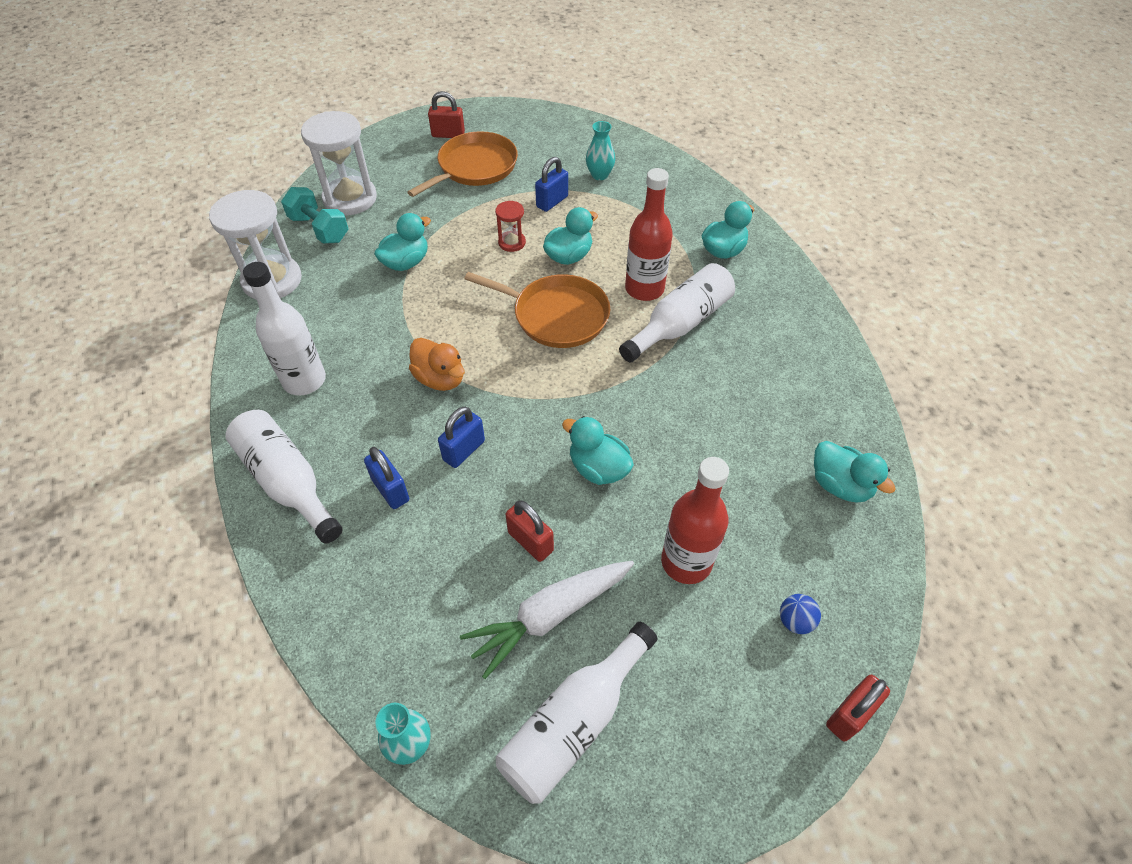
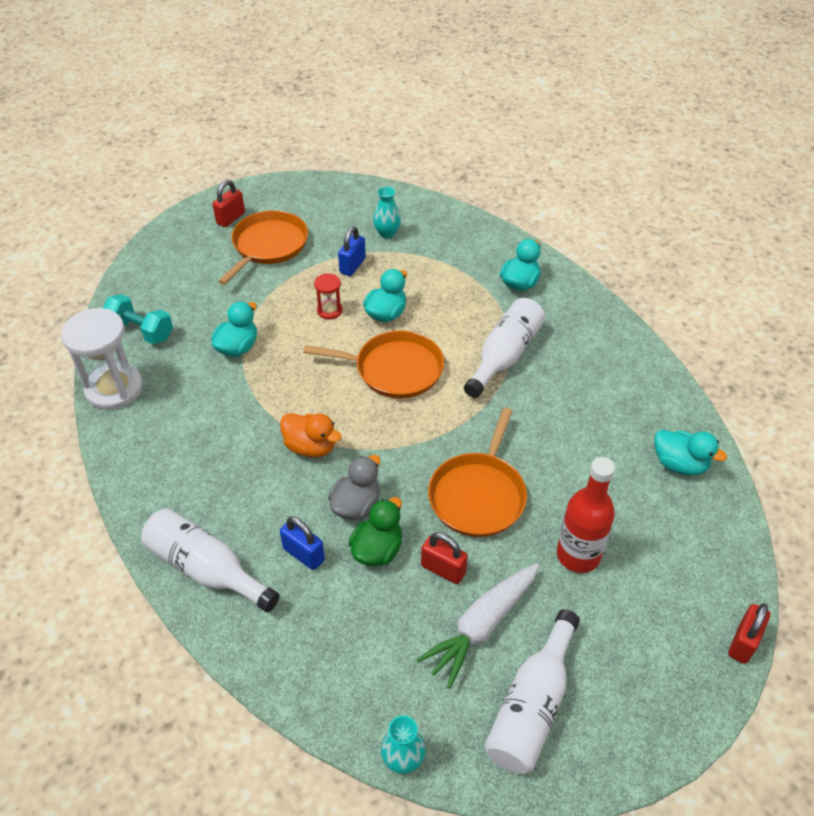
camera: 15 degrees left, 5 degrees down
(304, 380) = (184, 475): white bottle -> none
(350, 199) = (159, 296): white hourglass -> none
(448, 135) = (231, 218): red padlock -> red padlock turned 45 degrees counterclockwise
(464, 450) = (356, 505): blue padlock -> grey duck
(468, 503) = (377, 550): none -> green duck
(598, 468) = (478, 495): turquoise duck -> orange pan
(644, 289) = (463, 330): red bottle -> none
(795, 621) = (679, 581): blue ball -> none

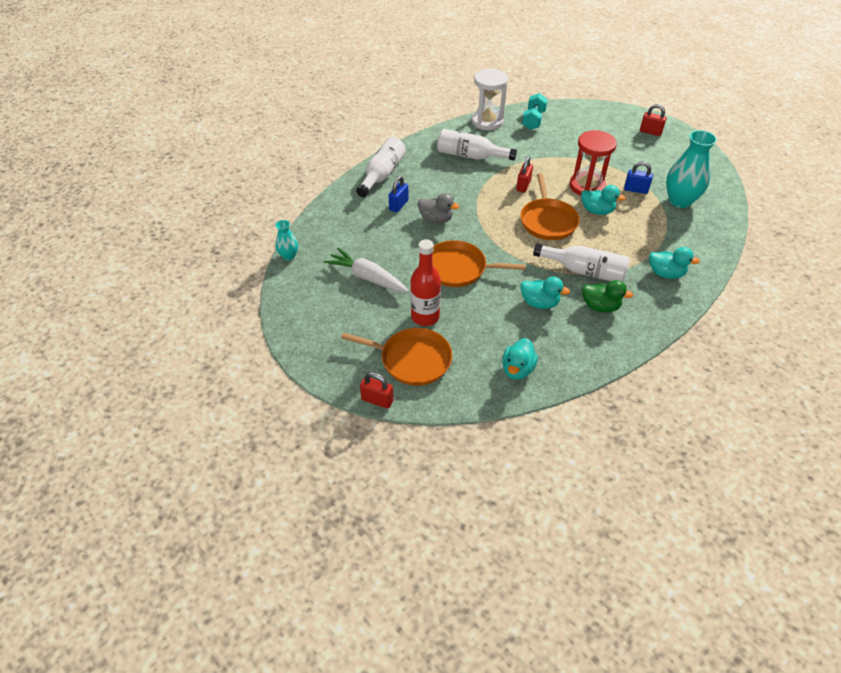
camera: 80 degrees right, 0 degrees up
(238, 347) = (537, 156): turquoise duck -> turquoise duck (539, 303)
(268, 246) = (633, 151): orange pan -> orange pan (412, 359)
(311, 447) = (472, 196): orange duck -> none
(329, 310) = (587, 186): red hourglass -> red hourglass, size x2.05
(377, 550) = (408, 231): green duck -> green duck (600, 306)
(387, 233) = (680, 201): turquoise vase -> turquoise vase, size x1.92
(443, 569) = (401, 258): red padlock -> red padlock (523, 185)
(532, 706) = (322, 301): white bottle -> white bottle (470, 156)

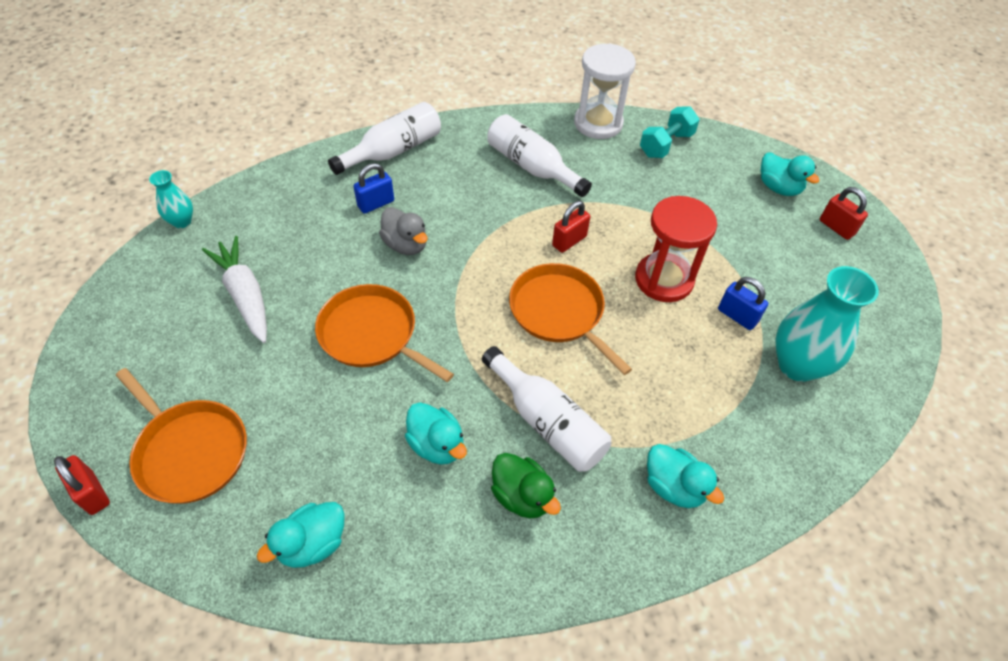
camera: 25 degrees right, 5 degrees up
(425, 317) = (264, 390): red bottle -> none
(548, 221) = (559, 312): orange pan -> orange pan turned 120 degrees clockwise
(597, 211) = (647, 327): turquoise duck -> turquoise duck (778, 188)

